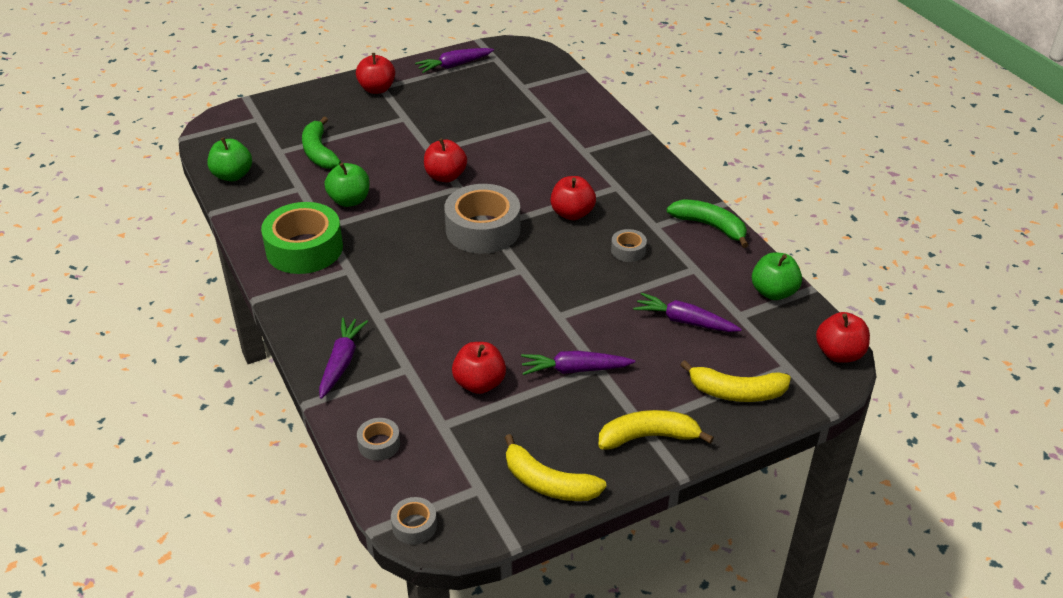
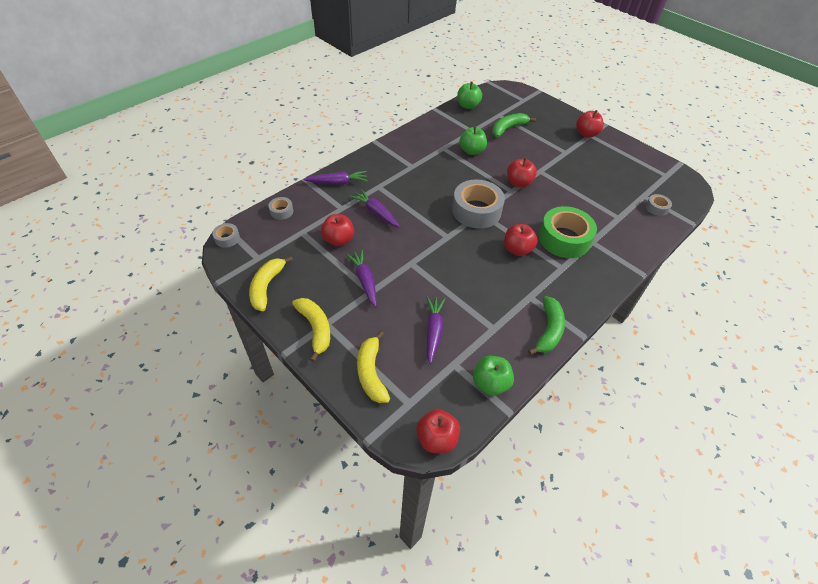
camera: 70 degrees right, 10 degrees up
(304, 249) = (421, 146): green tape -> green tape (564, 239)
(454, 65) = (640, 159): purple carrot -> purple carrot (376, 212)
(628, 250) = (494, 286): grey tape -> grey tape (656, 208)

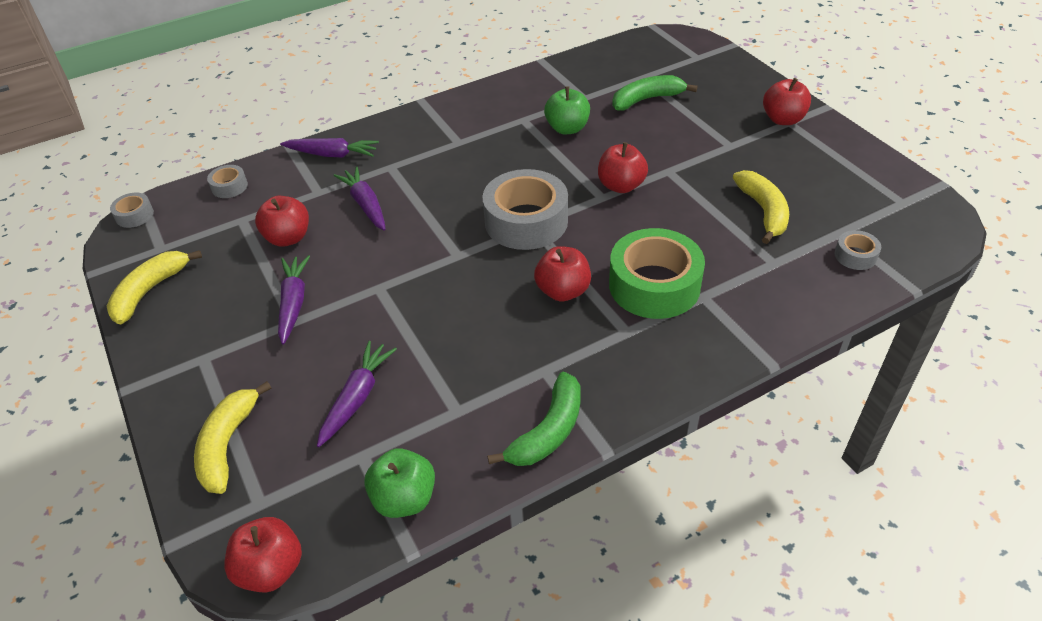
camera: 20 degrees right, 5 degrees down
(315, 329) = (183, 363): yellow banana -> yellow banana (763, 211)
(468, 106) = (597, 59): green apple -> none

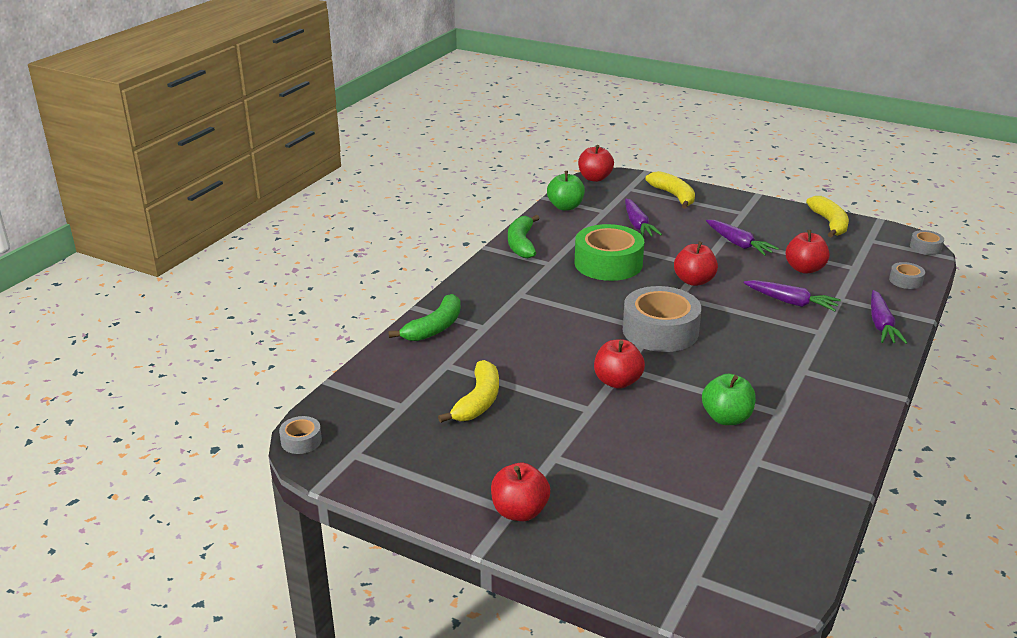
camera: 145 degrees right, 15 degrees down
(332, 154) = (881, 325): purple carrot -> purple carrot turned 60 degrees counterclockwise
(563, 291) = (582, 300): red apple -> red apple (694, 281)
(647, 99) = (687, 483): green banana -> green banana (434, 328)
(654, 285) = (523, 322): green tape -> green tape (608, 263)
(763, 211) = (478, 401): yellow banana -> yellow banana turned 120 degrees counterclockwise
(855, 255) = (382, 391): grey tape -> grey tape (301, 441)

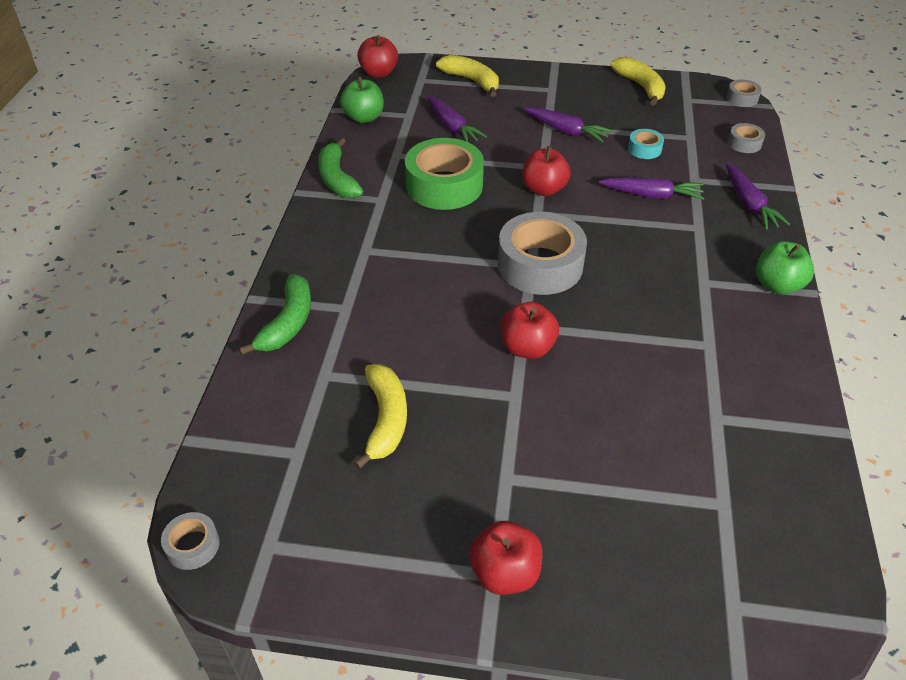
camera: 20 degrees left, 15 degrees up
(726, 418) = (661, 367): green apple -> green apple (777, 285)
(804, 269) = (644, 149): red apple -> turquoise tape

